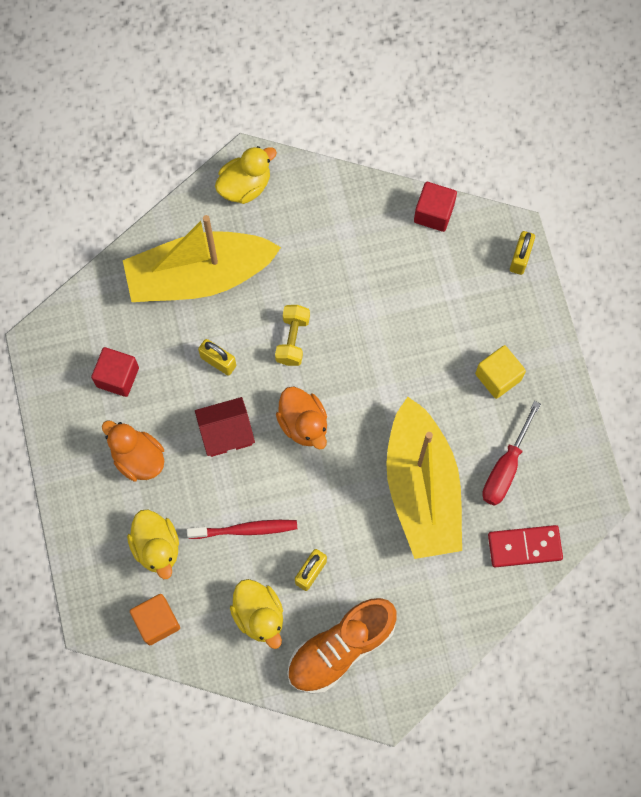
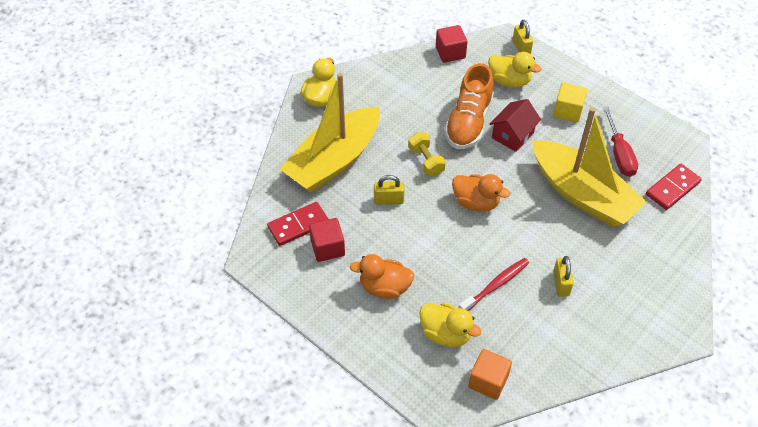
camera: 35 degrees left, 20 degrees down
(108, 332) = (298, 225): none -> red domino
(226, 433) = (431, 237): red house -> red house (512, 135)
(259, 615) = (552, 331): yellow duck -> yellow duck (509, 81)
(341, 648) = (623, 316): orange shoe -> orange shoe (468, 122)

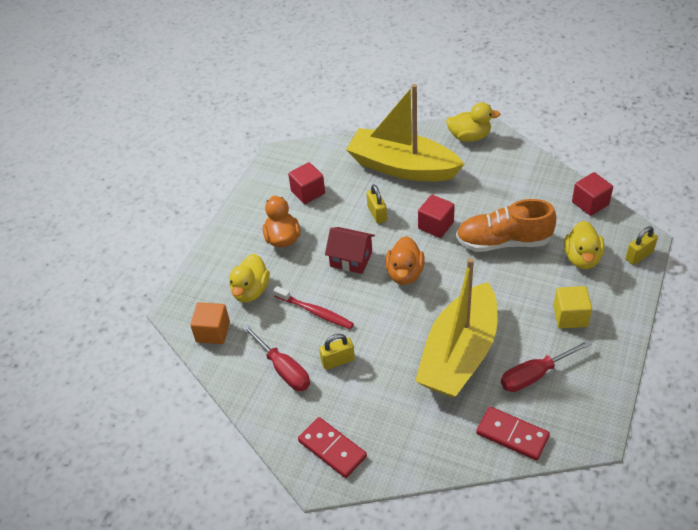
camera: 75 degrees right, 5 degrees down
(298, 225) = (322, 168): red domino -> red domino (332, 449)
(426, 161) = (435, 225): yellow dumbbell -> red cube
(512, 135) = (507, 279): red house -> red house (351, 259)
(556, 330) = (283, 369): none -> red screwdriver

